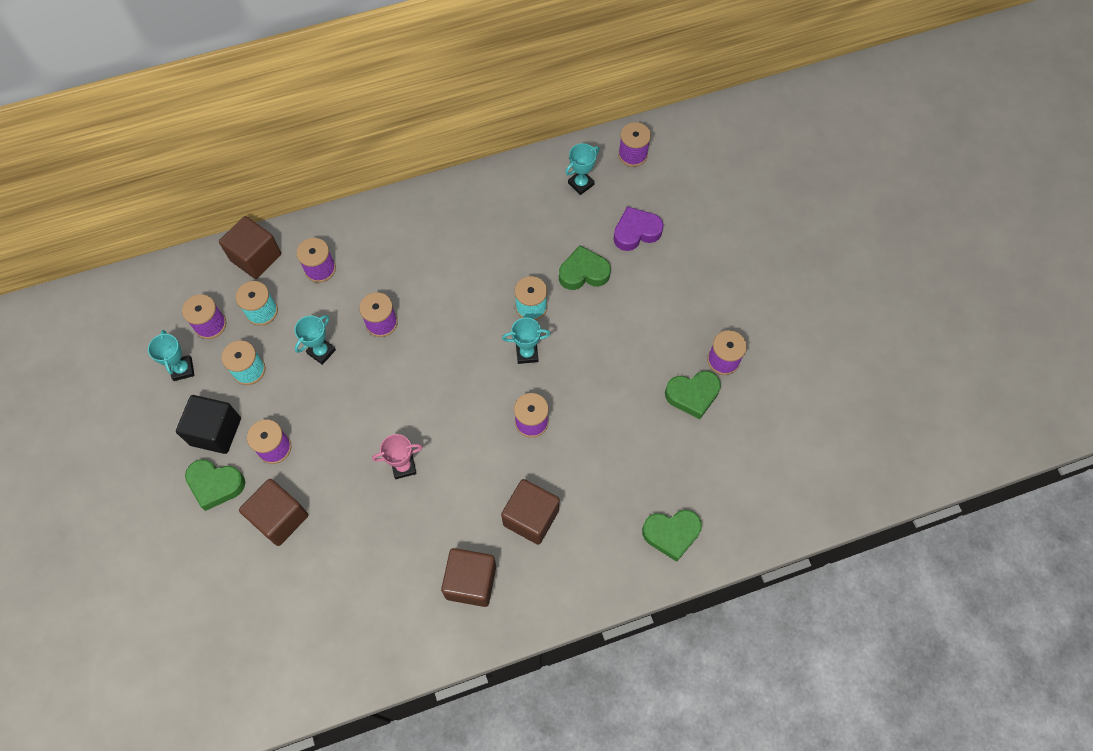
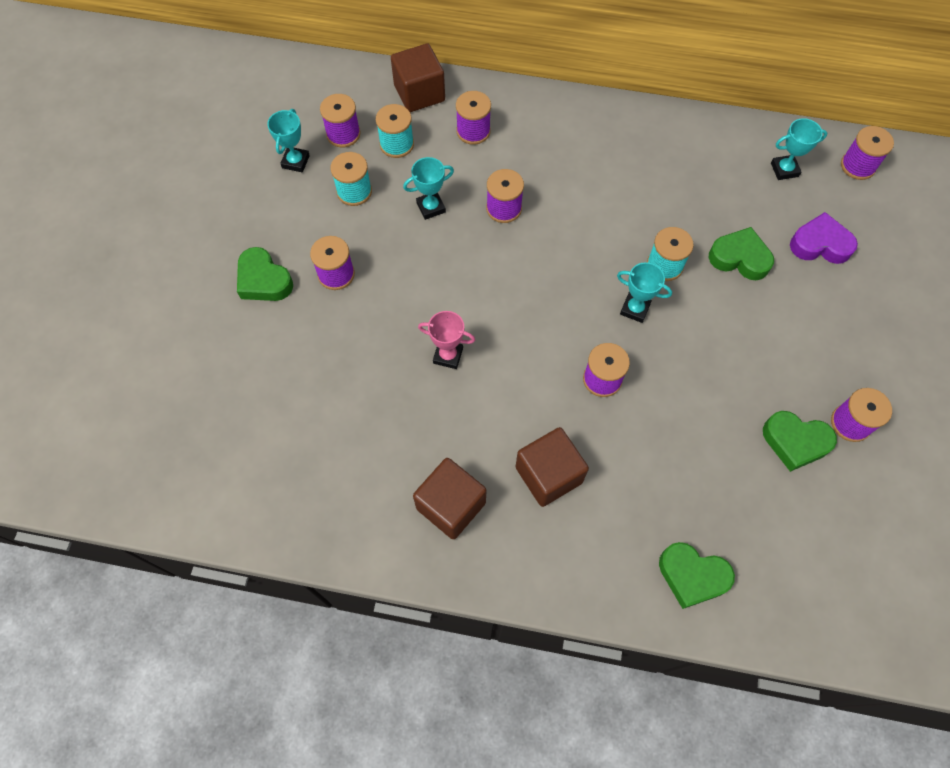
camera: 30 degrees right, 0 degrees up
(216, 431) = (292, 232): black cube -> none
(280, 518) = (303, 342): brown cube -> none

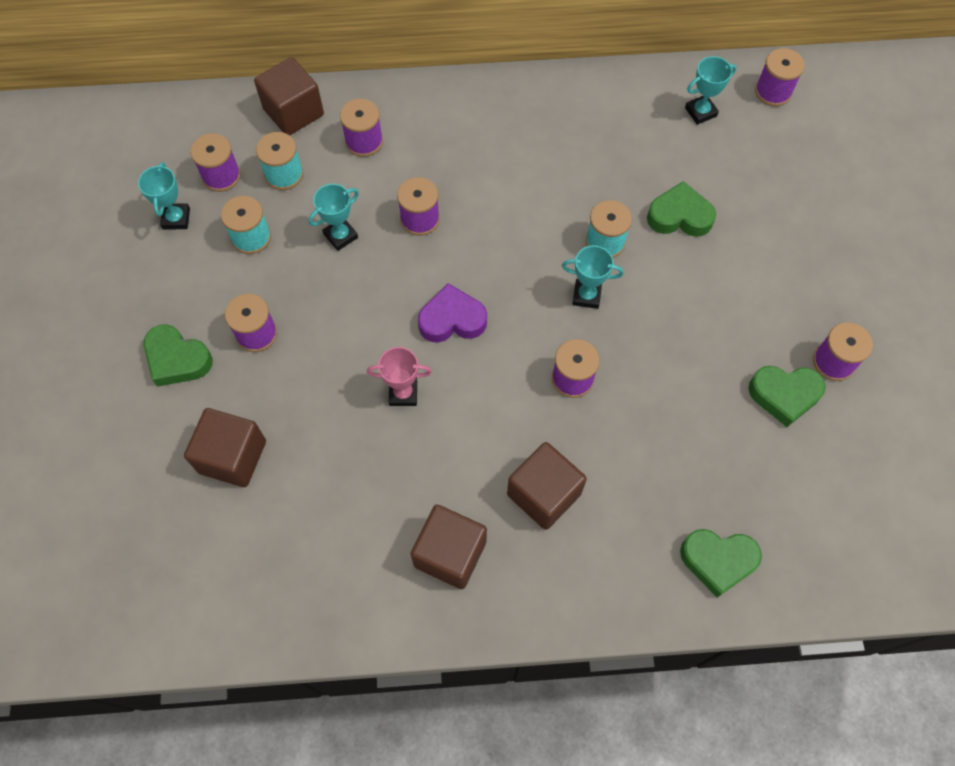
camera: 15 degrees left, 0 degrees up
(287, 374) = (233, 457): none -> brown cube
(820, 244) = (756, 183): purple heart -> purple heart (452, 319)

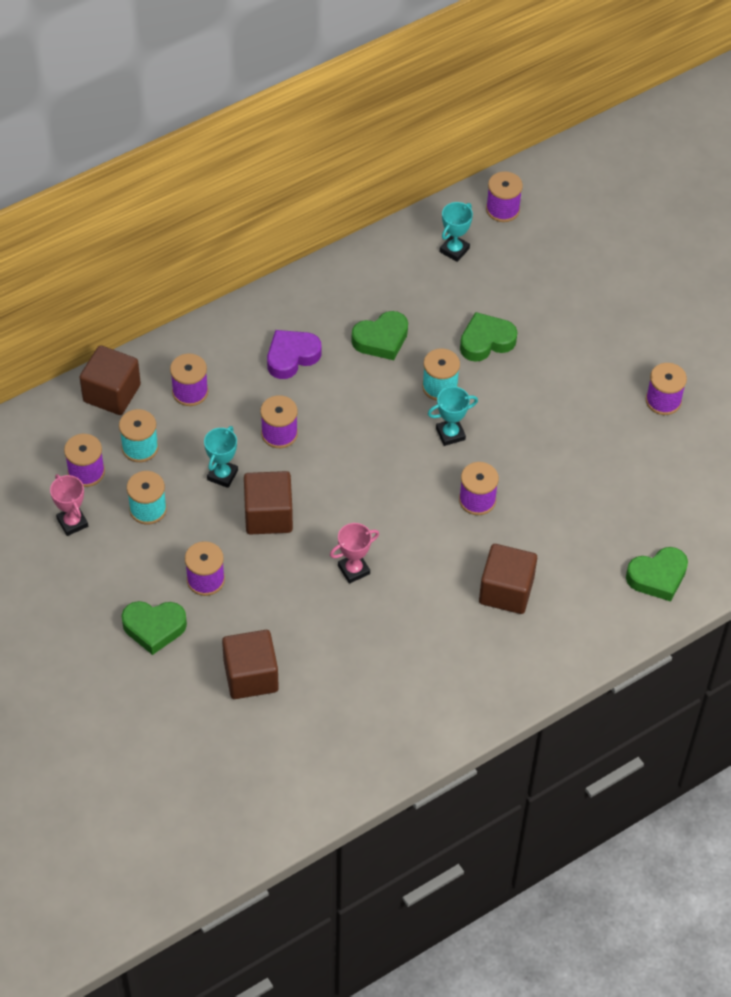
camera: 30 degrees left, 10 degrees down
(176, 218) = (72, 522): turquoise trophy -> pink trophy
(450, 553) = (463, 663): brown cube -> brown cube (268, 515)
(452, 319) = (356, 499): purple heart -> purple heart (291, 357)
(784, 395) = (640, 441): green heart -> green heart (381, 339)

